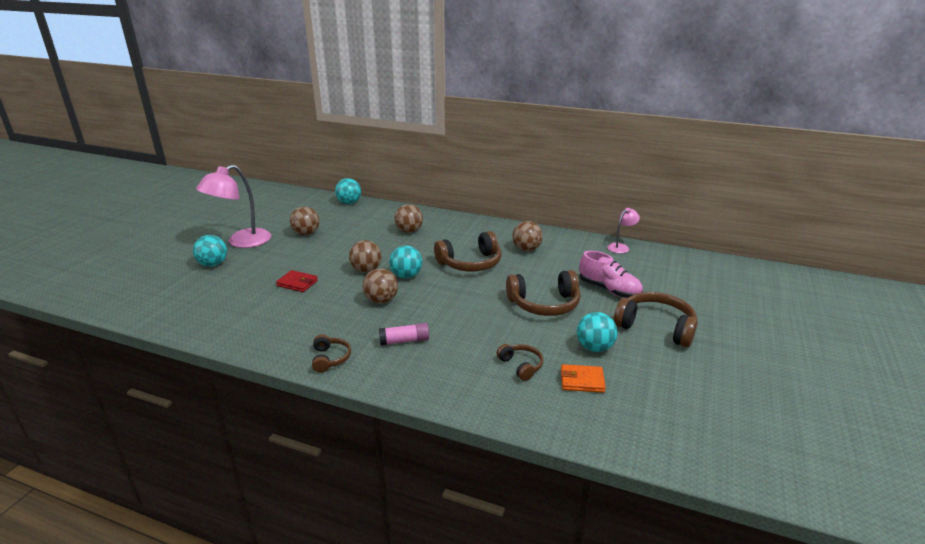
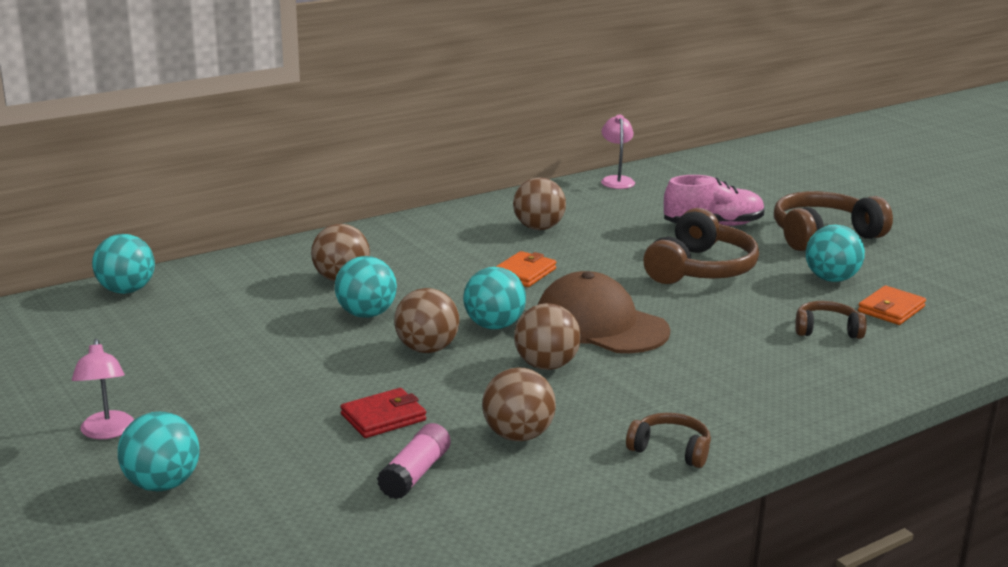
camera: 55 degrees left, 5 degrees down
(241, 242) = (107, 432): pink lamp -> pink lamp, size x0.51
(306, 234) = (190, 361): brown ball -> brown ball (518, 436)
(383, 247) = (366, 314): none -> turquoise ball
(404, 341) = (685, 382): pink glue stick -> pink glue stick (415, 474)
(440, 299) = (600, 325): none -> brown cap
(470, 263) = (524, 273): brown headphones -> orange wallet

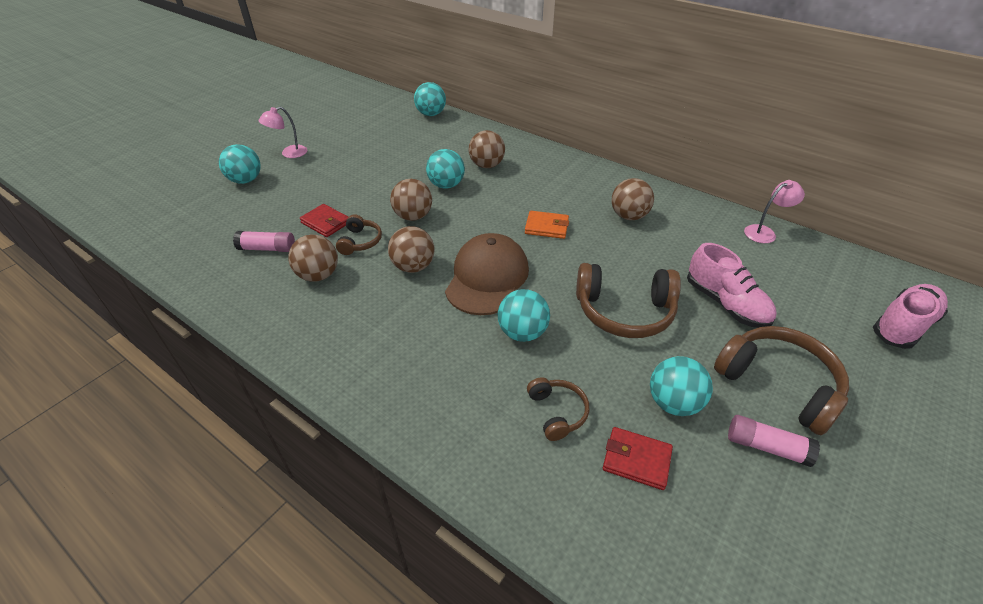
camera: 70 degrees right, 20 degrees up
(494, 326) = (458, 233): turquoise ball -> turquoise ball (522, 332)
(671, 449) = (317, 346): brown headphones -> brown headphones (360, 242)
(774, 175) = (903, 326): none -> pink shoe
(888, 259) = (766, 447): none -> pink glue stick
(891, 309) = (636, 460): orange wallet -> red wallet

